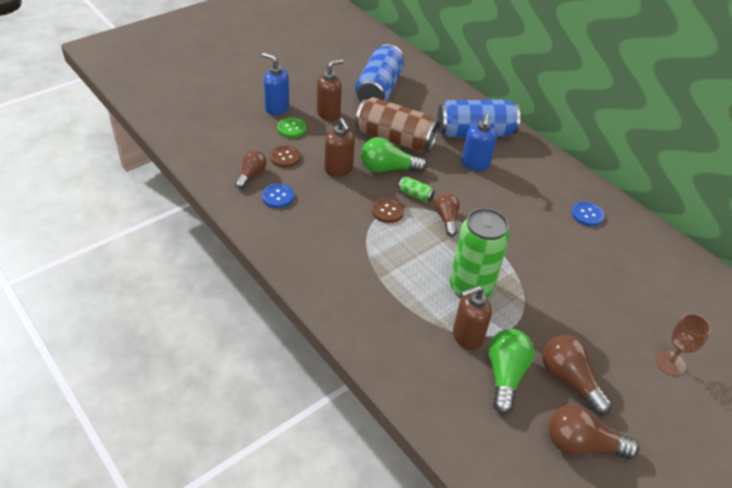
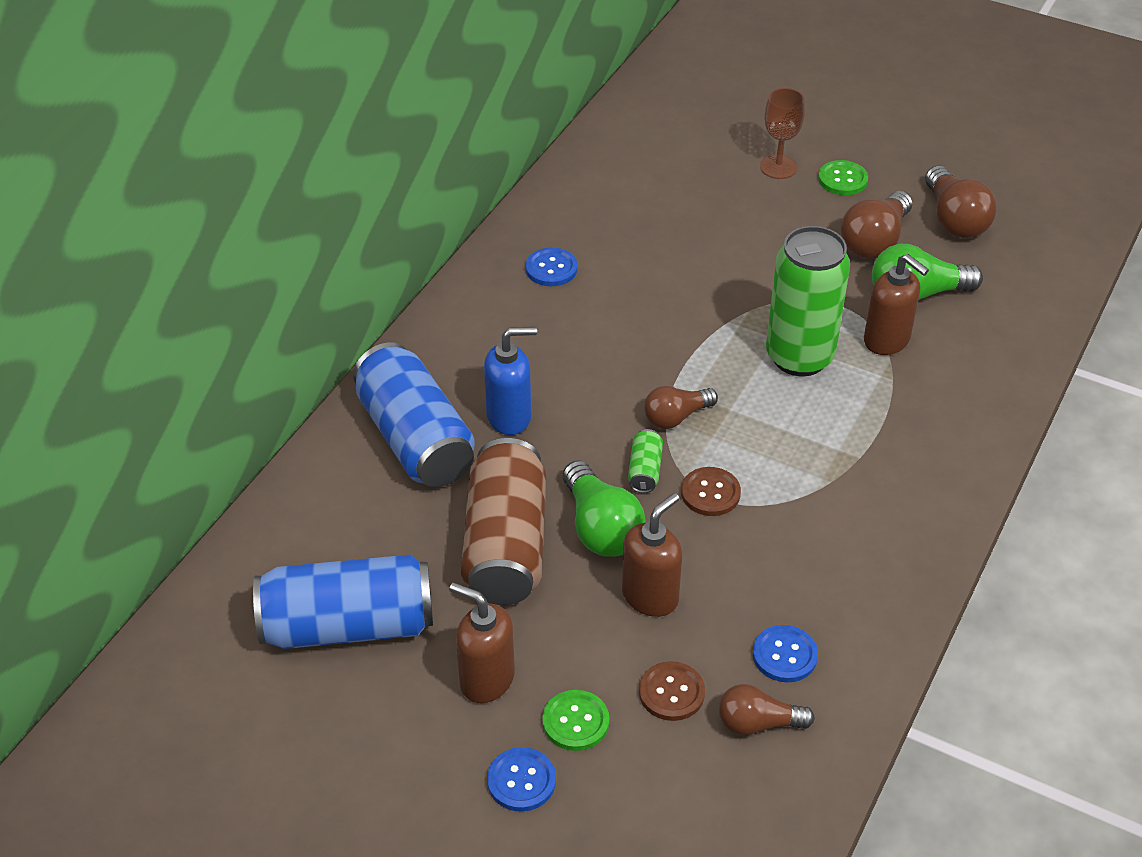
camera: 110 degrees left, 0 degrees up
(277, 108) = (521, 781): blue soap dispenser -> blue button
(647, 395) = (842, 179): none -> green button

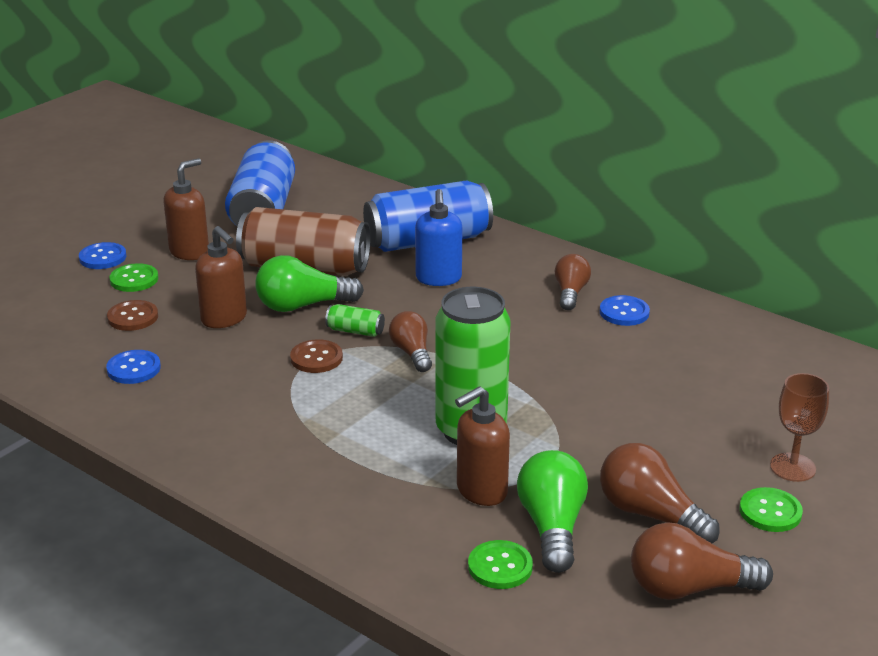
camera: 100 degrees right, 15 degrees down
(758, 723) = (82, 348): brown light bulb -> brown light bulb (570, 293)
(980, 319) = (500, 566): none -> green button

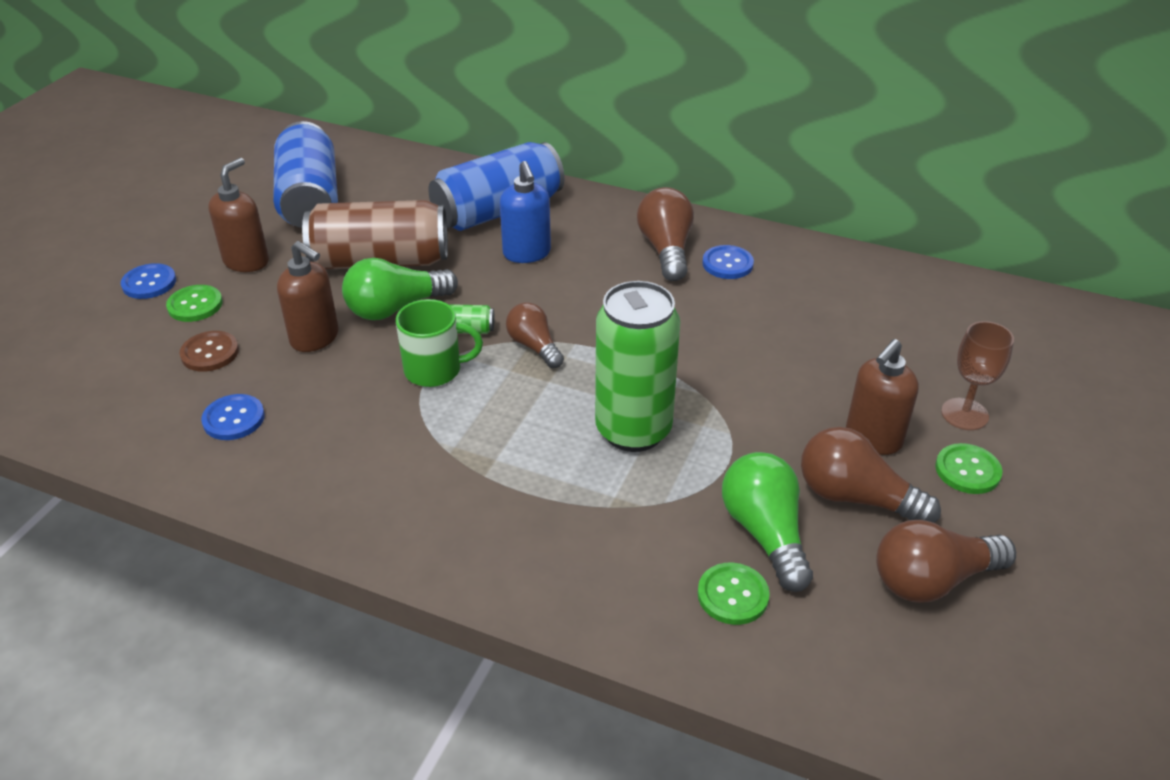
camera: 15 degrees left, 10 degrees up
(316, 358) = (435, 370): brown button -> green mug
(481, 491) = (674, 503): brown soap dispenser -> brown soap dispenser (873, 438)
(570, 293) = (666, 250): brown light bulb -> brown light bulb, size x1.52

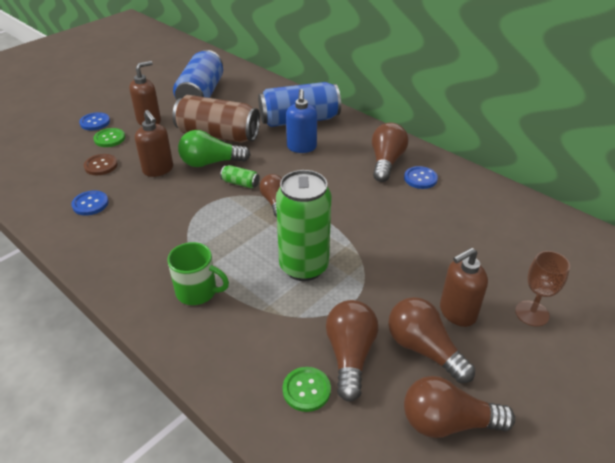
camera: 20 degrees right, 0 degrees up
(435, 370) = (210, 202): green mug -> green mug (198, 292)
(765, 533) = (350, 355): green light bulb -> brown light bulb
(967, 470) = (514, 353): green button -> none

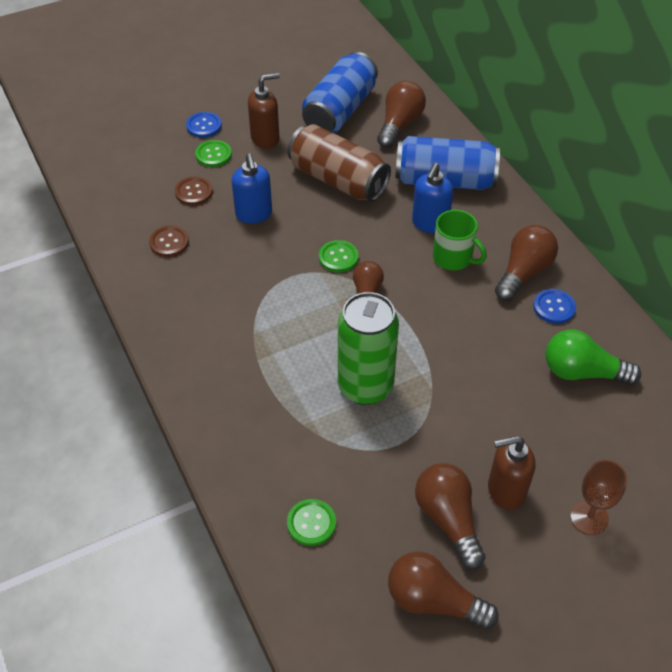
camera: 20 degrees right, 10 degrees up
(90, 204) = (169, 242): blue button -> brown button
(158, 170) = (254, 214): brown soap dispenser -> blue soap dispenser
(198, 292) = (245, 383): green mug -> green mug (453, 258)
(210, 163) = (315, 219): green light bulb -> green light bulb (582, 372)
(240, 183) = (338, 257): green can -> green button
(350, 355) = (369, 502): brown light bulb -> brown light bulb (399, 124)

